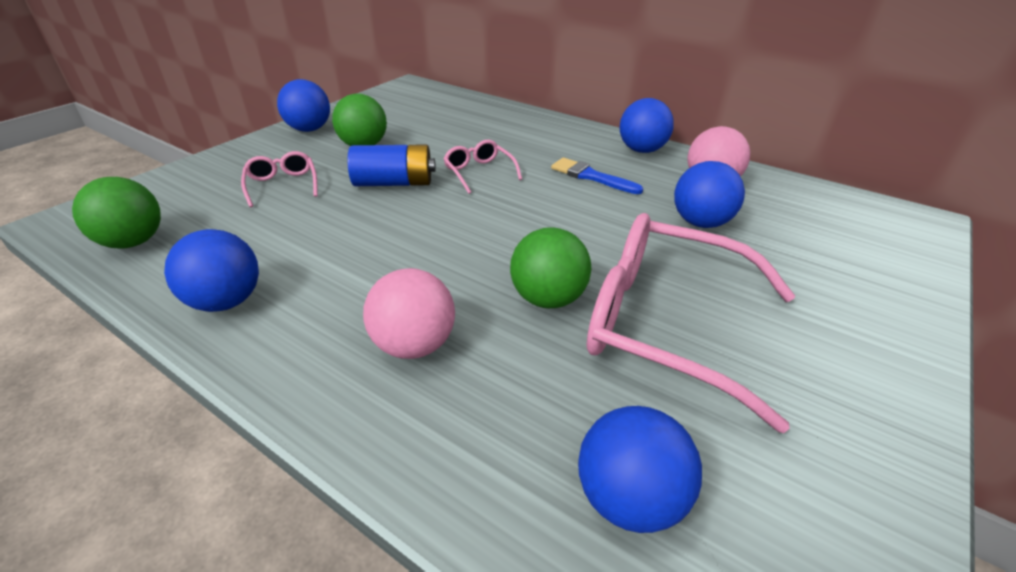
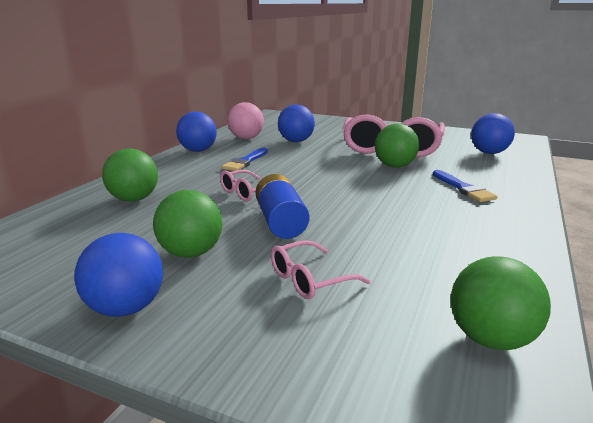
camera: 100 degrees left, 15 degrees down
(226, 301) = (500, 249): blue ball -> none
(414, 345) = (463, 188): pink ball -> blue brush
(486, 124) = (134, 199): none -> green ball

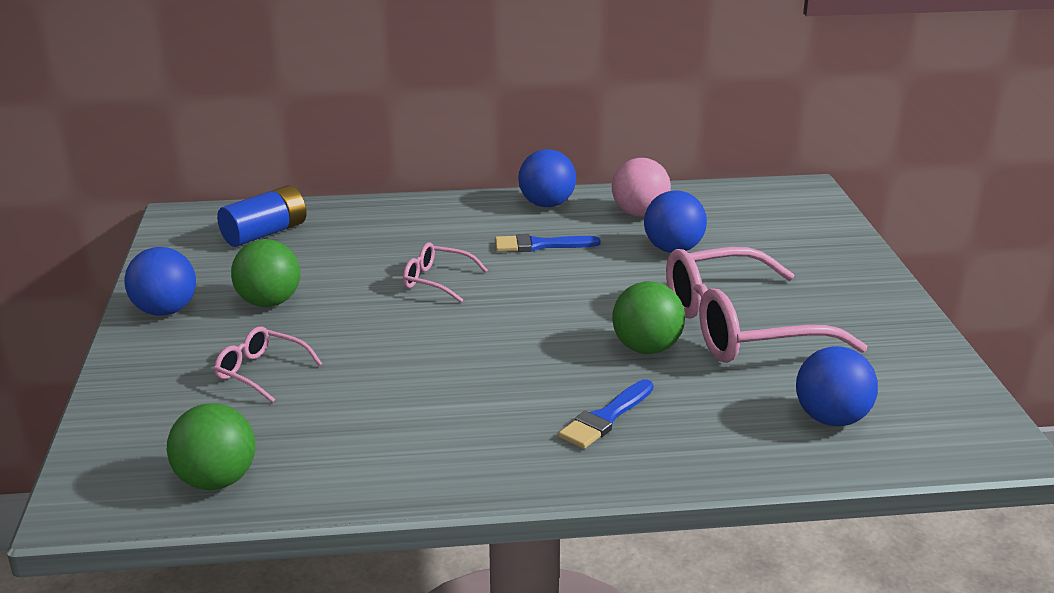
camera: 60 degrees right, 5 degrees up
(134, 199) = (360, 232): green ball -> none
(280, 222) = (373, 322): blue battery -> blue battery (265, 233)

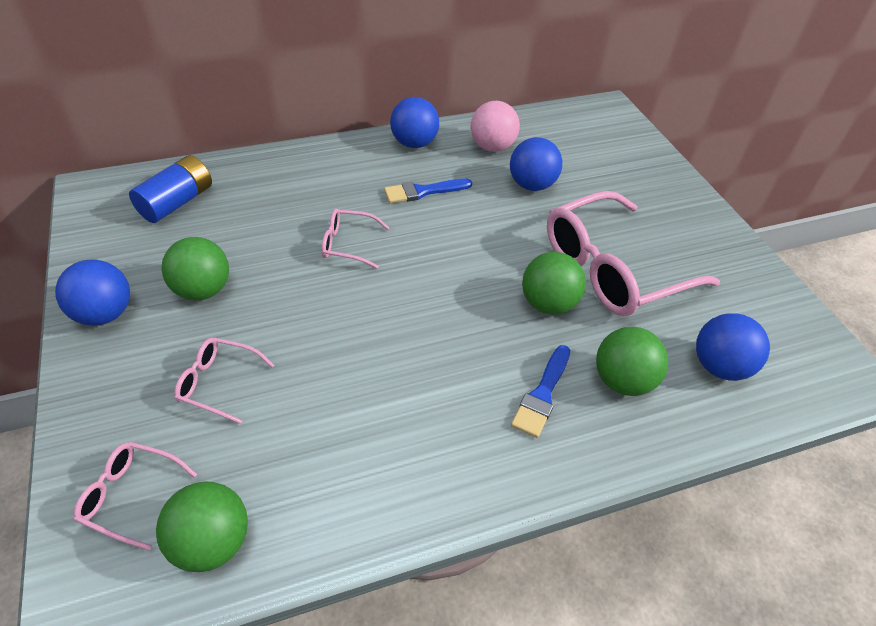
camera: 15 degrees left, 20 degrees up
(151, 440) = (132, 496): none -> pink glasses
(705, 417) = (622, 381): none -> green ball

